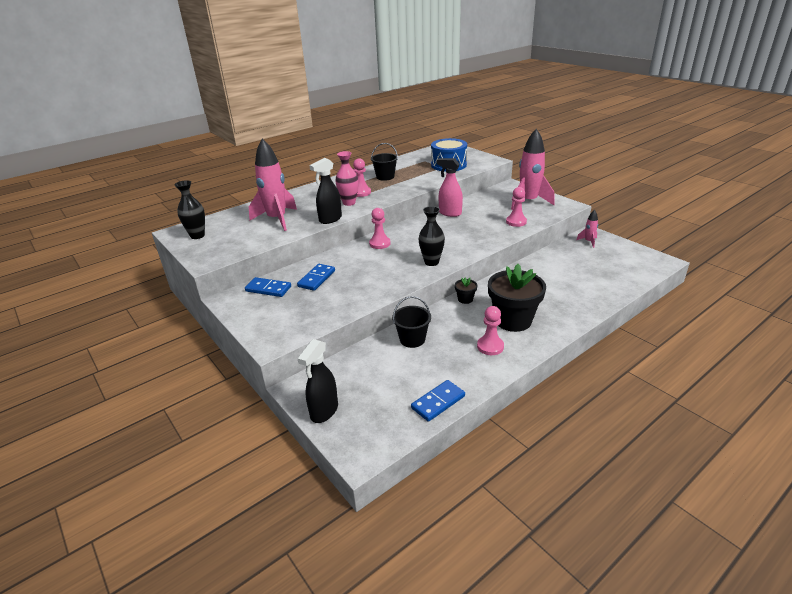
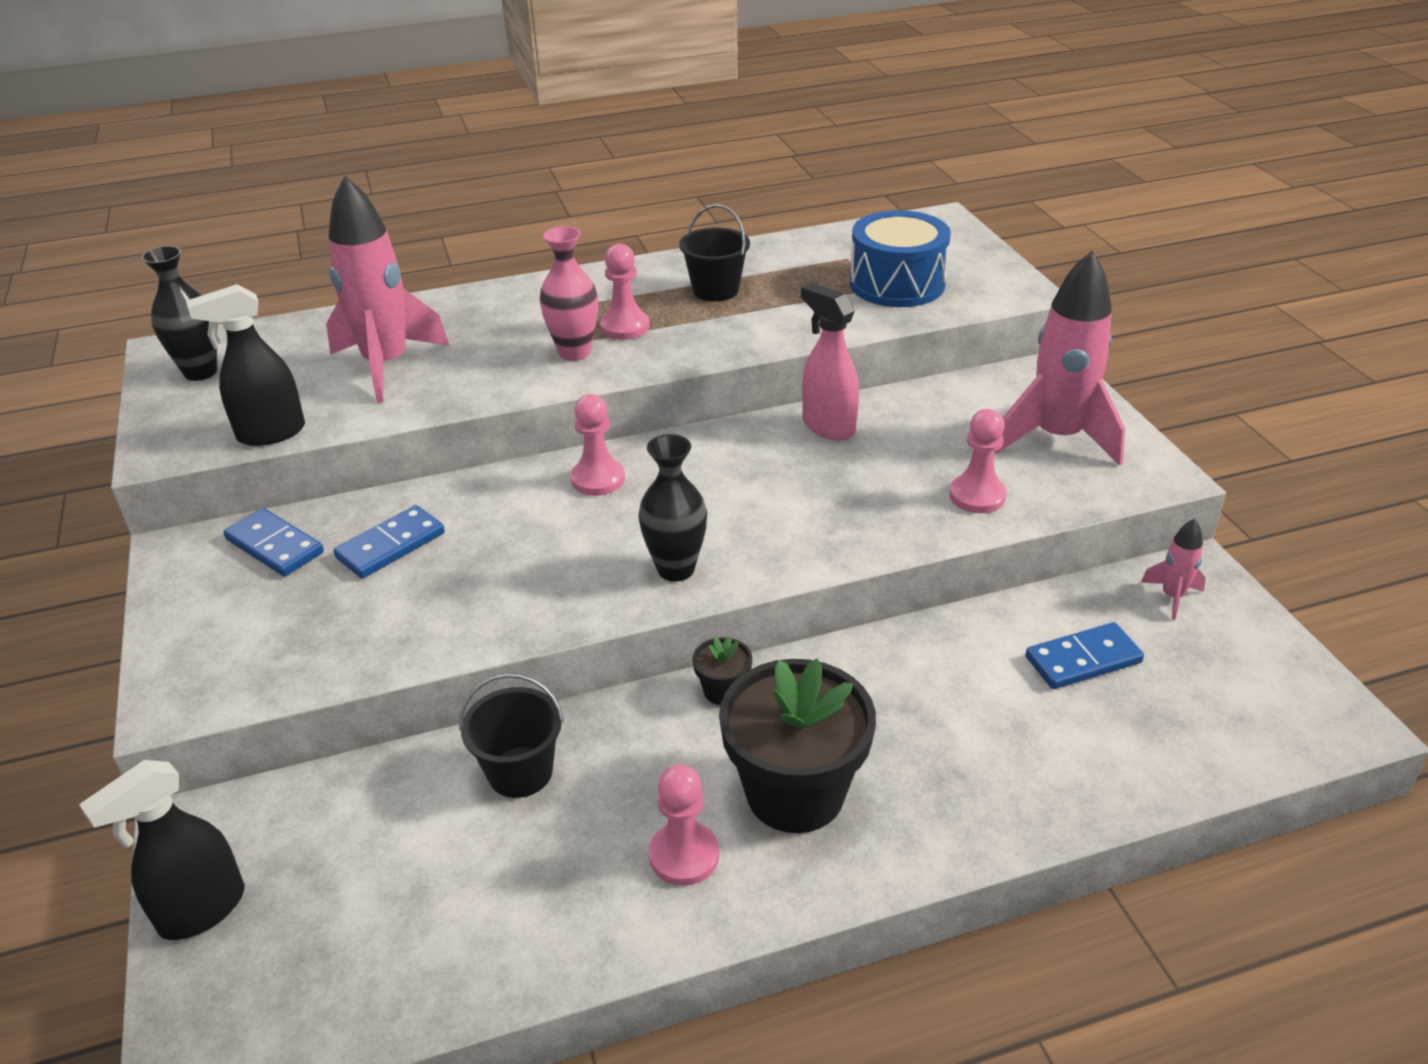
camera: 20 degrees right, 5 degrees up
(330, 219) = (496, 393): black spray bottle -> black spray bottle (270, 433)
(438, 402) = (452, 979): blue domino -> blue domino (1083, 660)

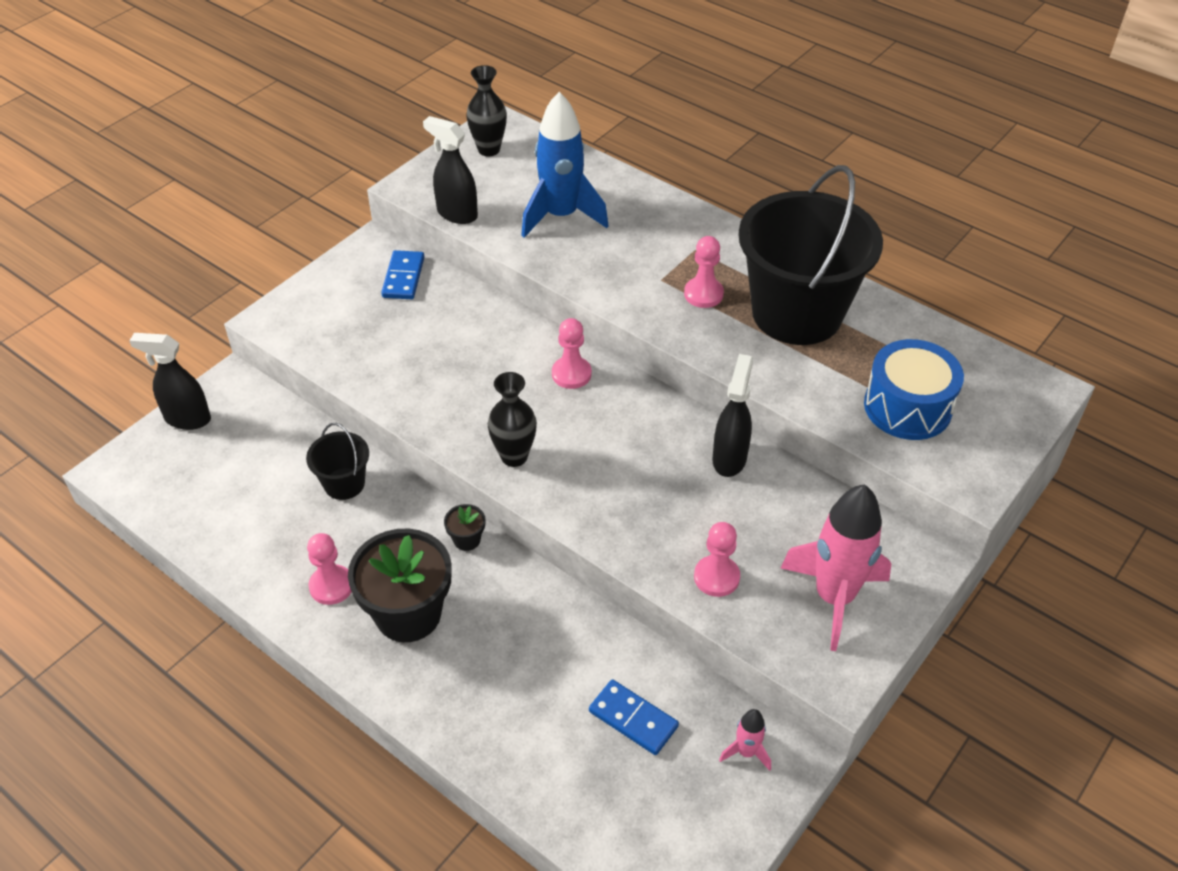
camera: 55 degrees right, 10 degrees up
(387, 365) = (561, 216): pink rocket -> blue rocket
(391, 545) = (439, 322): blue domino -> none
(574, 352) = (651, 287): pink vase -> none
(715, 290) = (797, 313): black bucket -> black bucket, size x2.29
(828, 426) = (729, 458): pink spray bottle -> black spray bottle

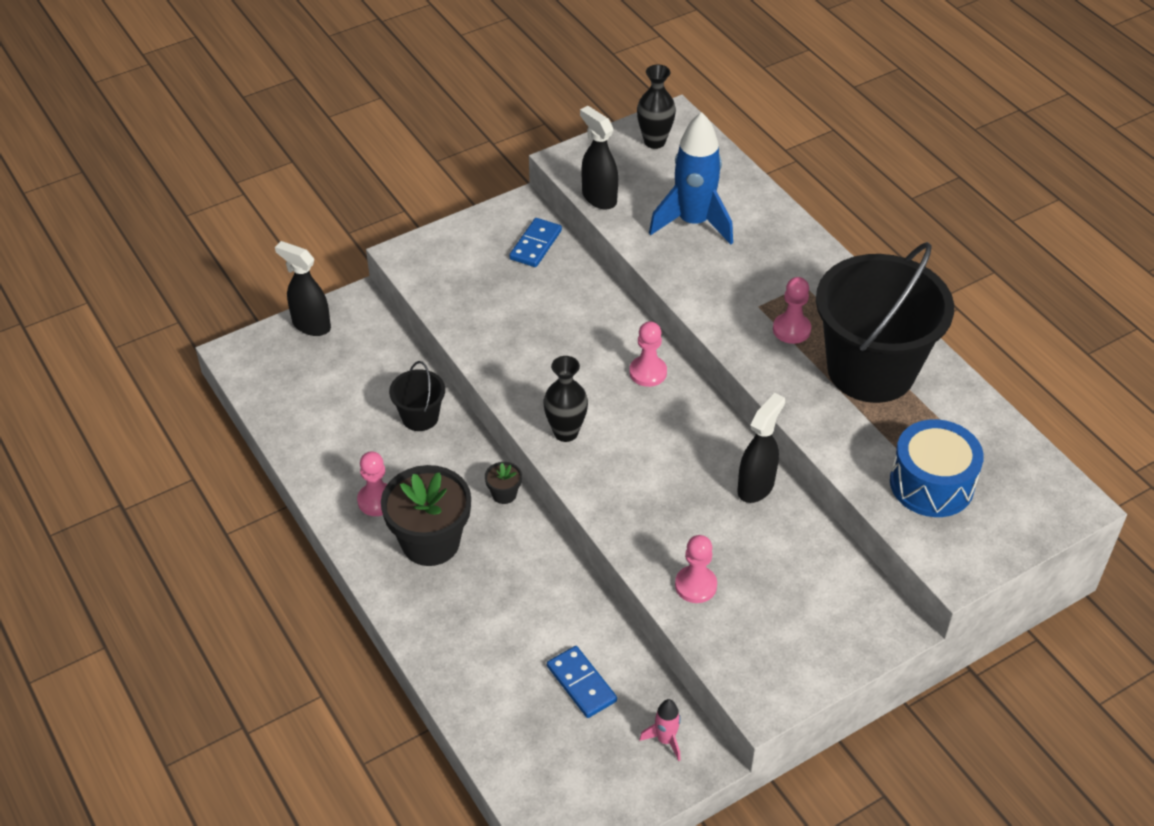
camera: 20 degrees right, 0 degrees up
(834, 598) = (792, 633): pink rocket -> none

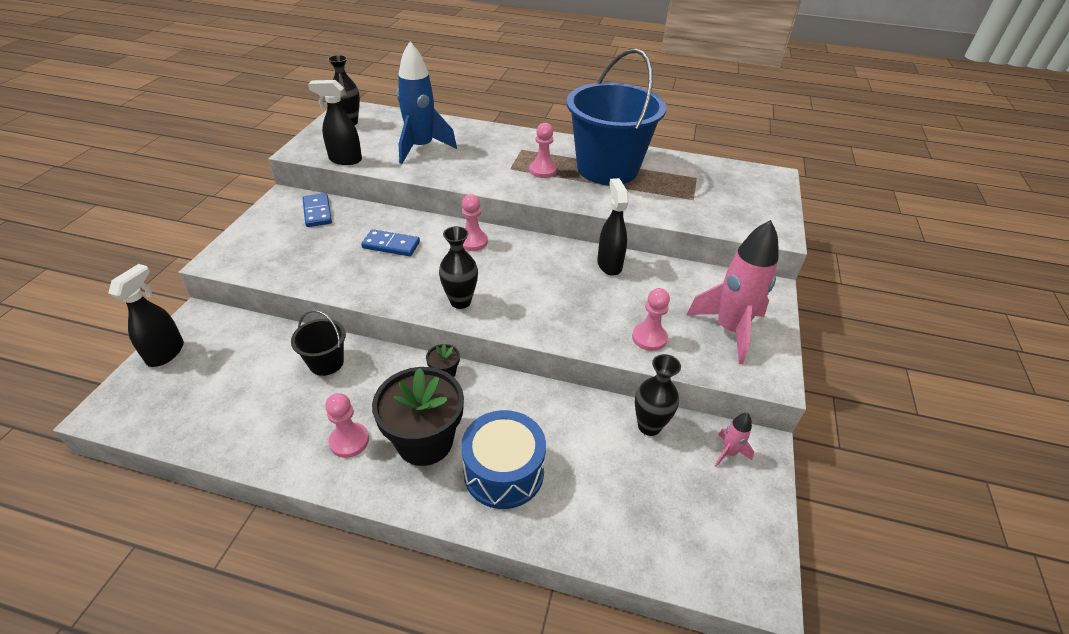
camera: 45 degrees left, 5 degrees down
(311, 325) = (166, 353): black spray bottle -> black spray bottle turned 120 degrees clockwise
(581, 684) = (638, 459): blue domino -> blue domino (391, 245)
(624, 667) = (649, 426): none -> black vase
(786, 634) = (729, 330): none -> pink rocket
(871, 370) = (607, 168): black bucket -> blue bucket
(931, 484) = (708, 202): blue drum -> blue drum (504, 472)

